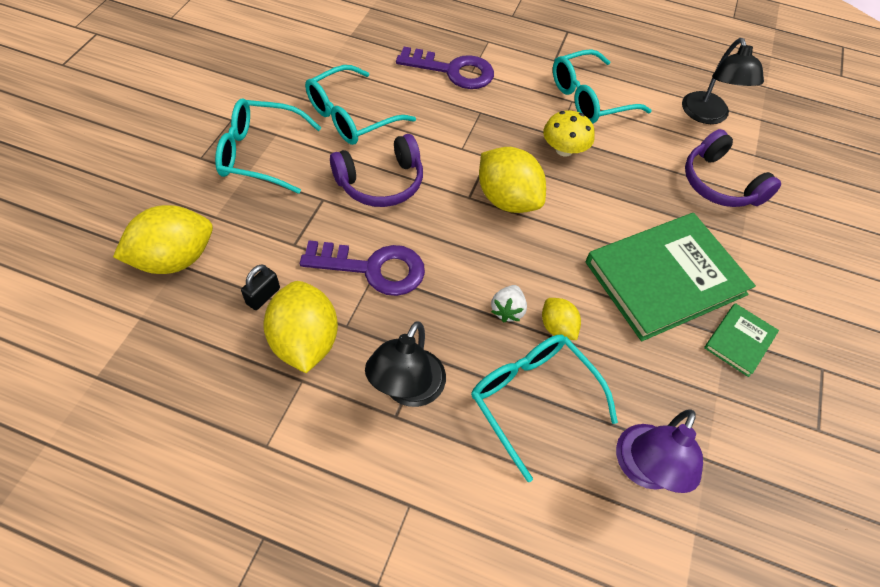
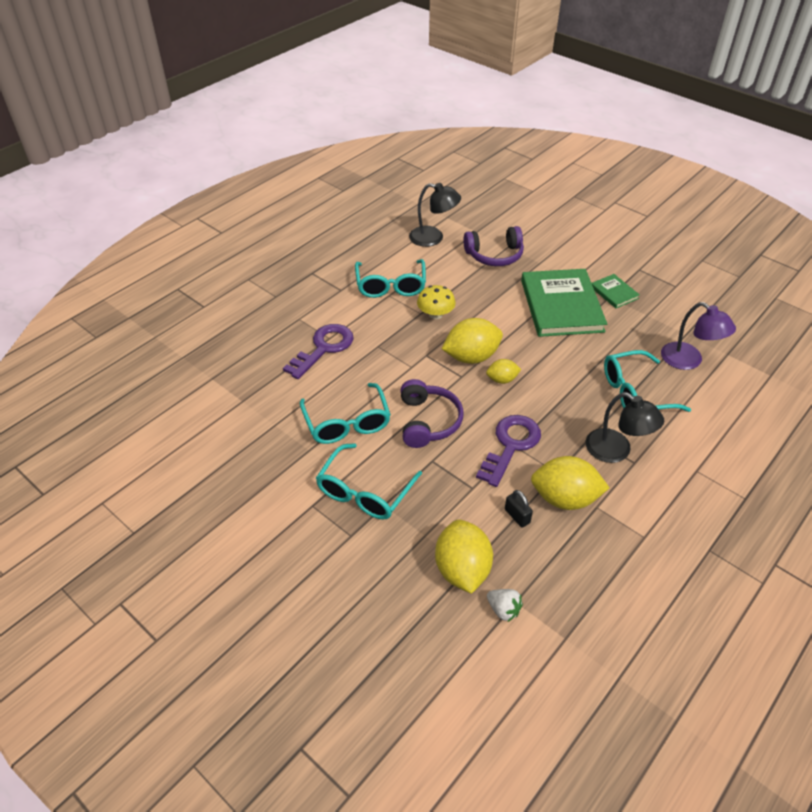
camera: 65 degrees left, 10 degrees down
(507, 310) = (566, 385): white strawberry -> white strawberry (503, 610)
(557, 327) = (585, 365): yellow lemon -> yellow lemon (502, 379)

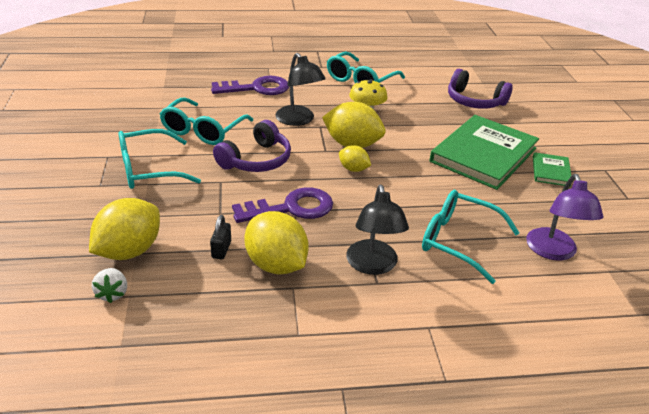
camera: 40 degrees right, 10 degrees down
(433, 238) = (439, 71): black lamp -> black lamp (299, 120)

